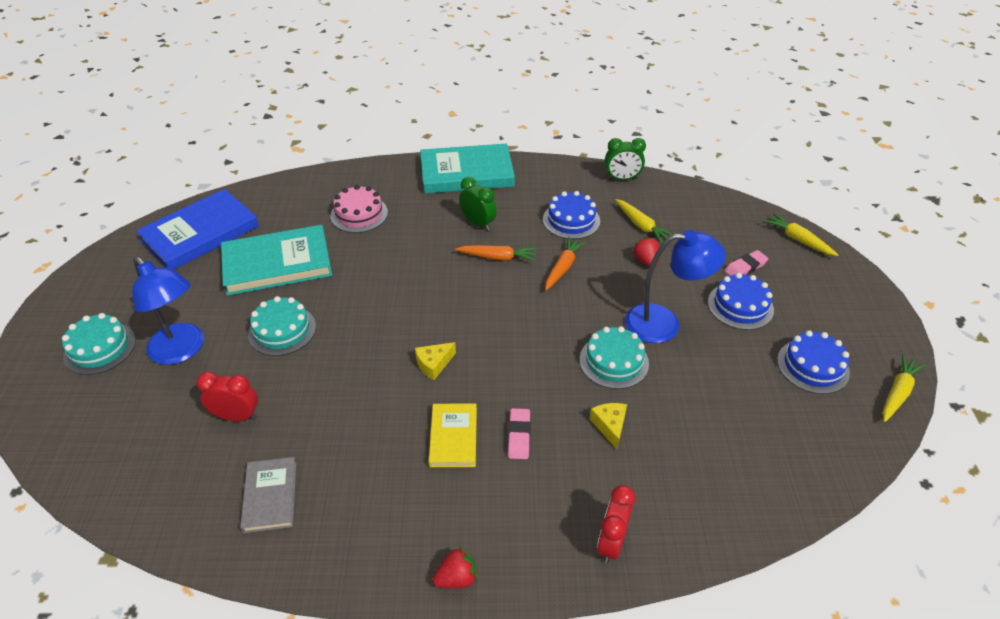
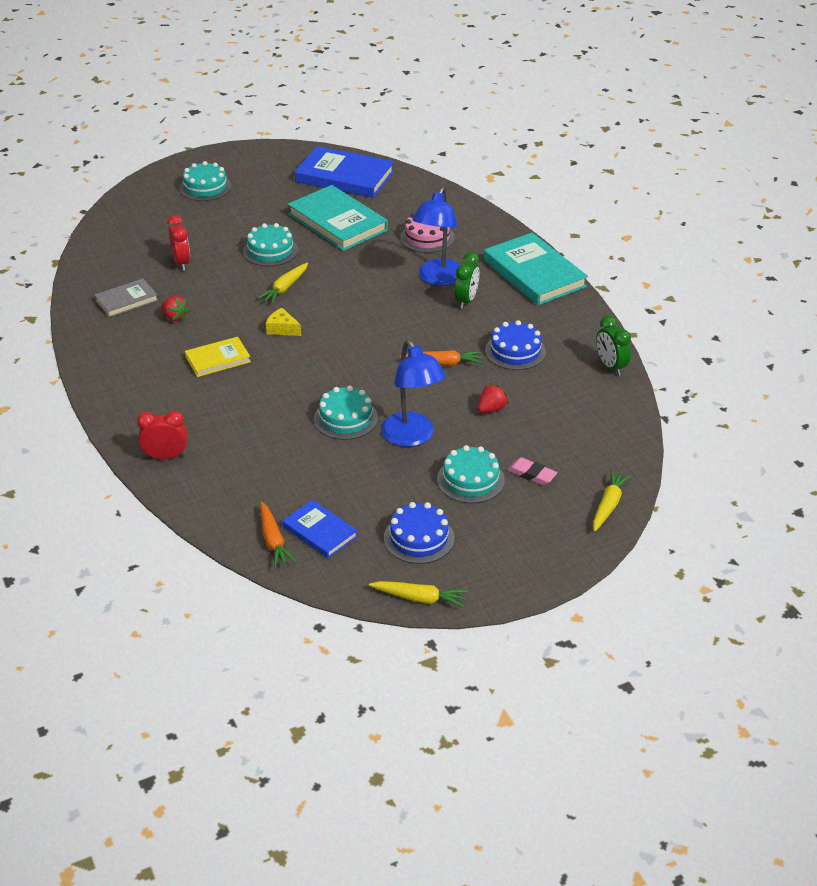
camera: 65 degrees right, 5 degrees down
(182, 351) = (224, 219): blue lamp -> blue lamp (438, 279)
(457, 578) = (104, 395): red strawberry -> red strawberry (175, 317)
(498, 257) = (429, 324): orange carrot -> orange carrot (273, 541)
(519, 436) = (237, 389): pink eraser -> none
(610, 426) = (273, 432): yellow cheese -> none
(641, 226) = (543, 395): yellow carrot -> yellow carrot (285, 288)
(740, 306) = (470, 480): blue cake -> turquoise cake
(786, 437) = (319, 532): none -> blue book

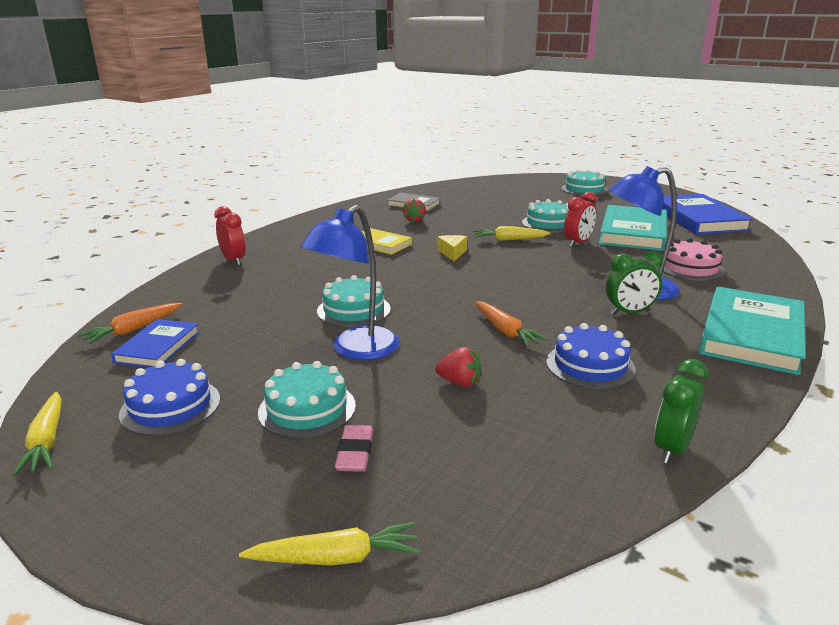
camera: 60 degrees right, 15 degrees down
(181, 263) = (483, 206): red clock -> red clock (578, 243)

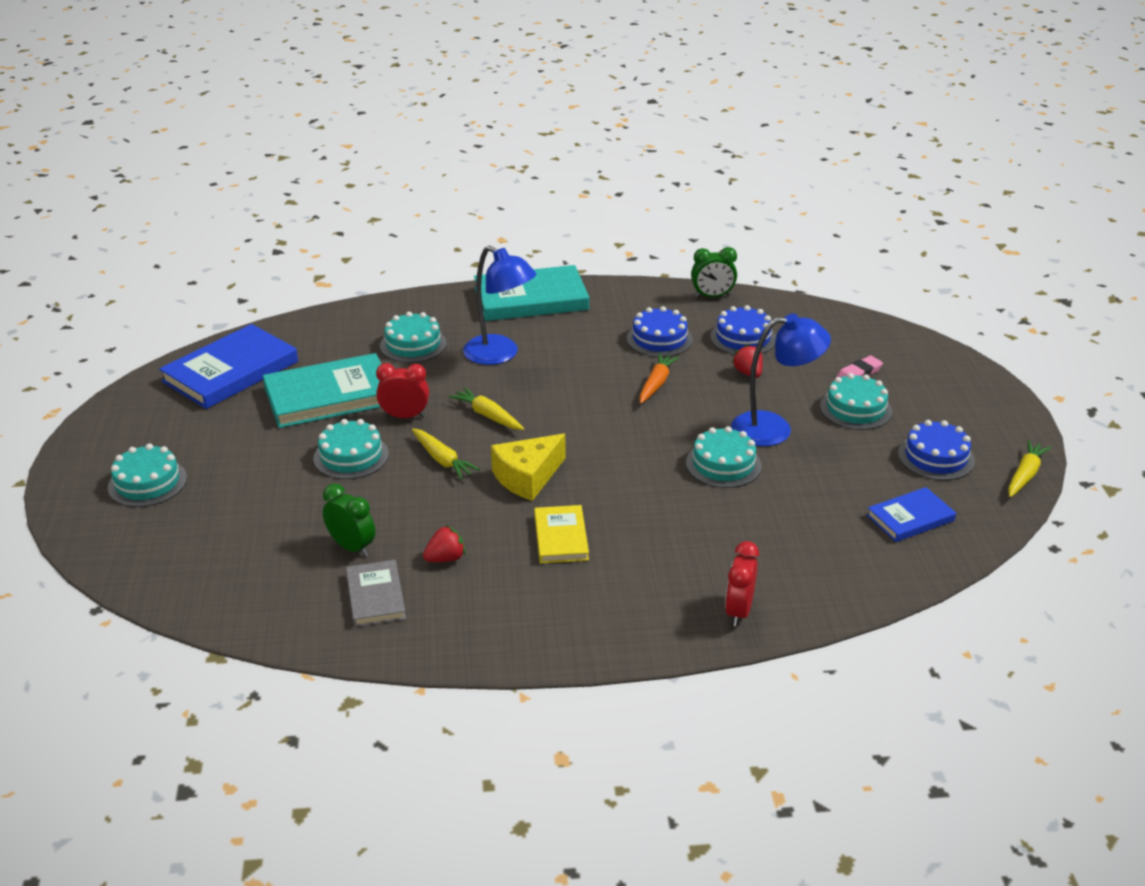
camera: 130 degrees left, 10 degrees up
(133, 330) = (917, 552): orange carrot -> none
(336, 557) = (915, 345): yellow carrot -> yellow carrot (487, 415)
(452, 253) = (527, 477): yellow cheese -> yellow cheese, size x1.71
(535, 416) = (743, 338): none -> blue cake
(629, 312) = (553, 347): green clock -> green clock (352, 547)
(690, 268) = (413, 344): pink cake -> turquoise cake

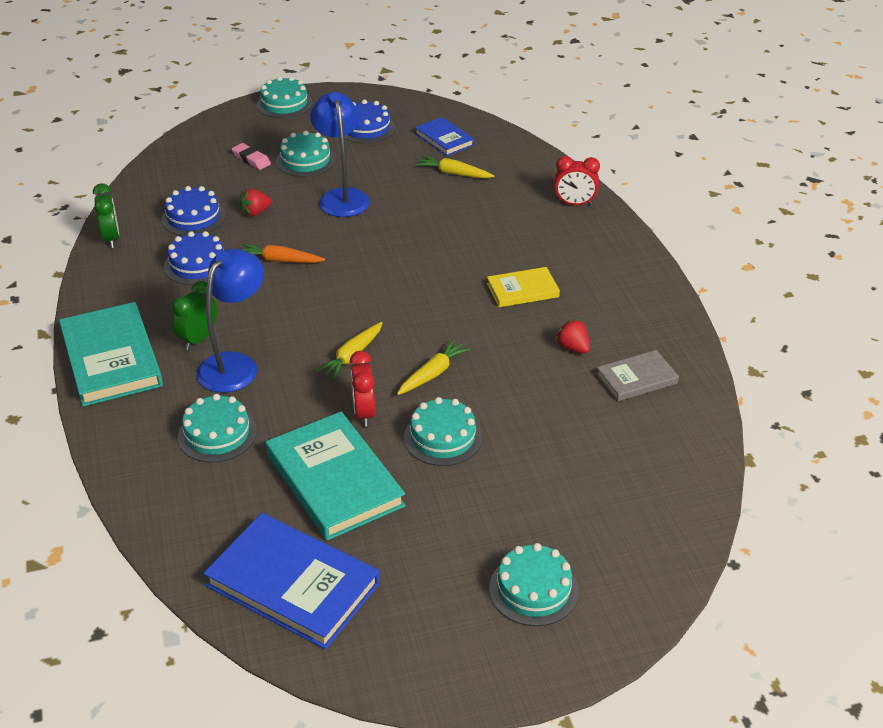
camera: 100 degrees left, 5 degrees up
(352, 547) = (580, 406): green clock -> green clock (198, 339)
(527, 477) = (445, 318): yellow cheese -> none
(723, 464) = (399, 218): turquoise cake -> turquoise cake (284, 104)
(1025, 475) = (379, 96): yellow carrot -> yellow carrot (453, 173)

